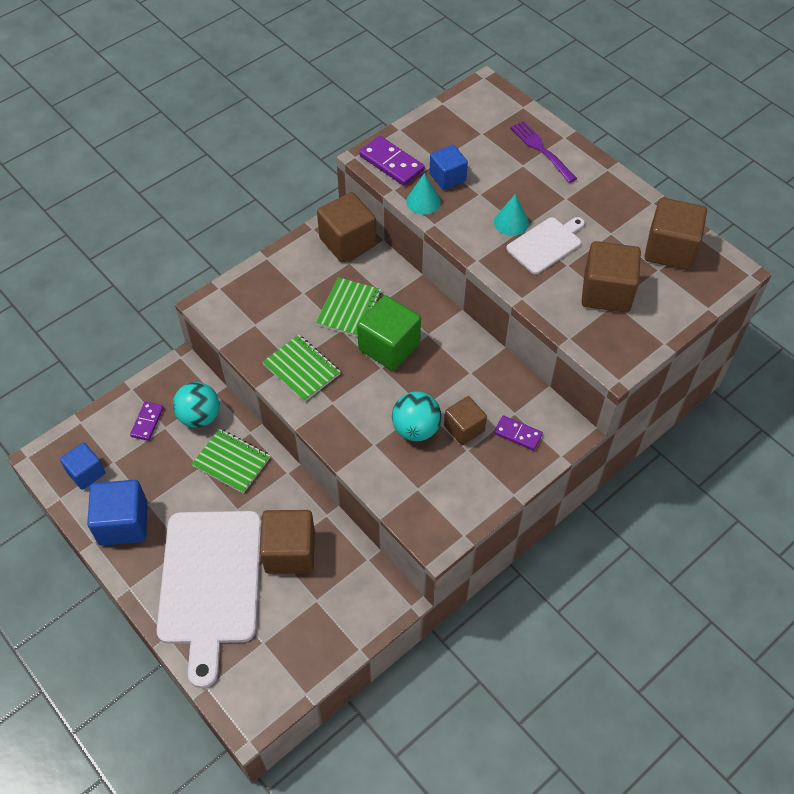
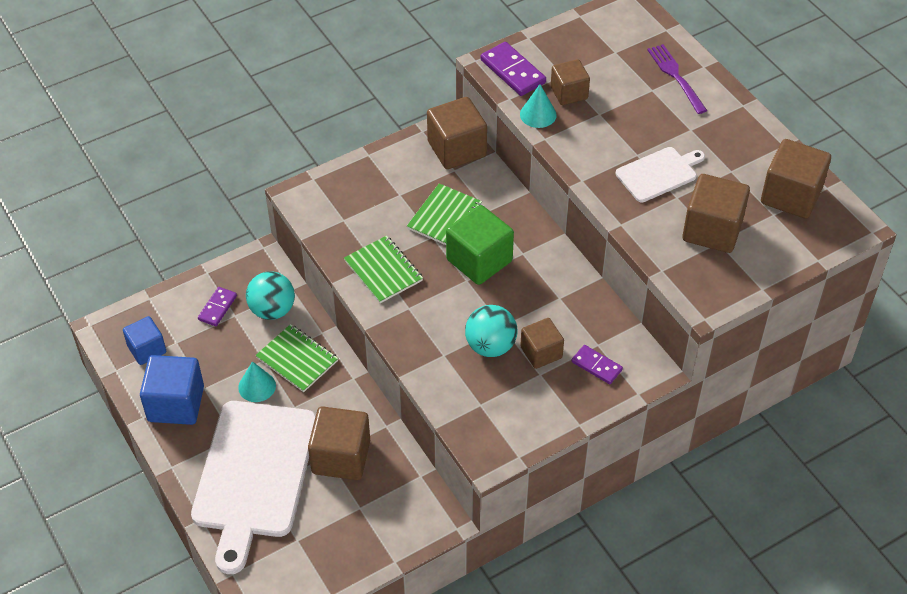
camera: 10 degrees right, 5 degrees down
(447, 177) = (569, 93): blue cube -> brown cube
(511, 222) = (626, 147): turquoise cone -> turquoise cone (257, 386)

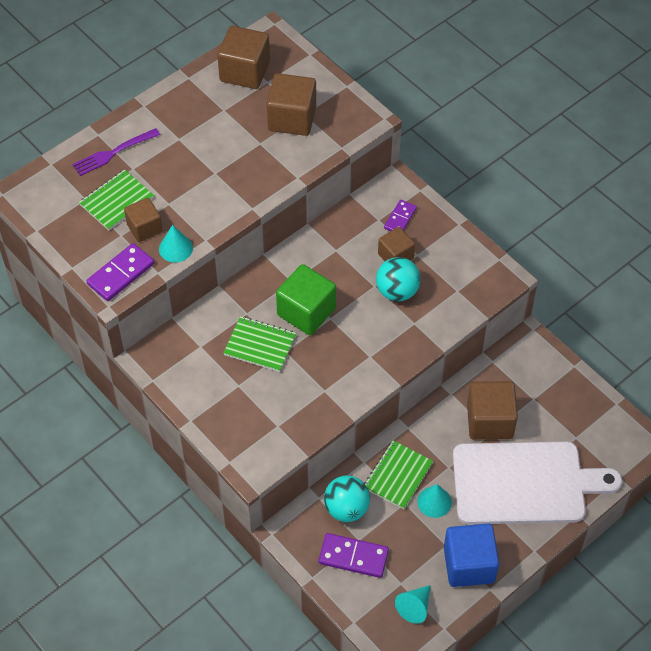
camera: 100 degrees left, 5 degrees up
(147, 349) = (414, 607): blue cube -> turquoise cone
(217, 308) = (353, 557): purple domino -> purple domino, size x1.56
(383, 271) = (332, 382): green notebook -> green notebook (117, 201)
(456, 149) = (173, 348): brown cube -> none
(658, 173) = (235, 157): white cutting board -> none

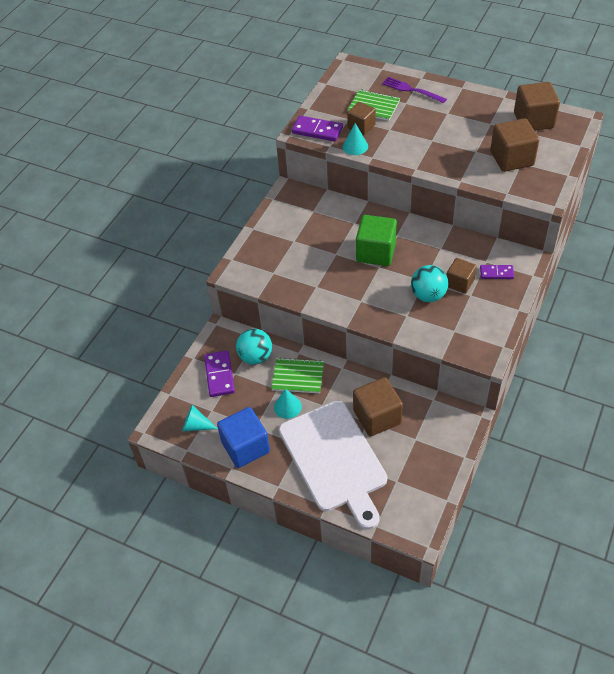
camera: 70 degrees right, 5 degrees down
(260, 345) = (332, 239): green notebook -> none

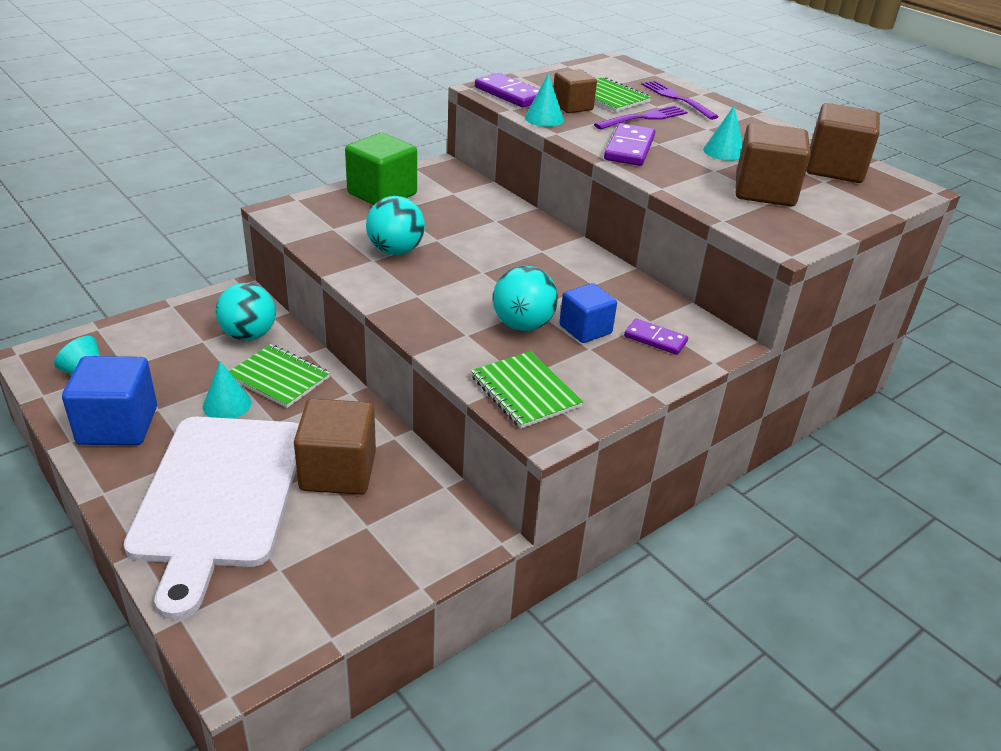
camera: 20 degrees right, 15 degrees down
(219, 375) = (181, 335): purple domino -> purple domino (629, 148)
(322, 274) = (395, 251): none -> turquoise ball
(376, 252) = (494, 256): green cube -> green cube (382, 194)
(407, 119) = (644, 118): none -> purple fork
(459, 283) = (585, 329): brown cube -> blue cube
(462, 338) = (525, 391): none -> green notebook
(470, 131) = (724, 152): none -> turquoise cone

